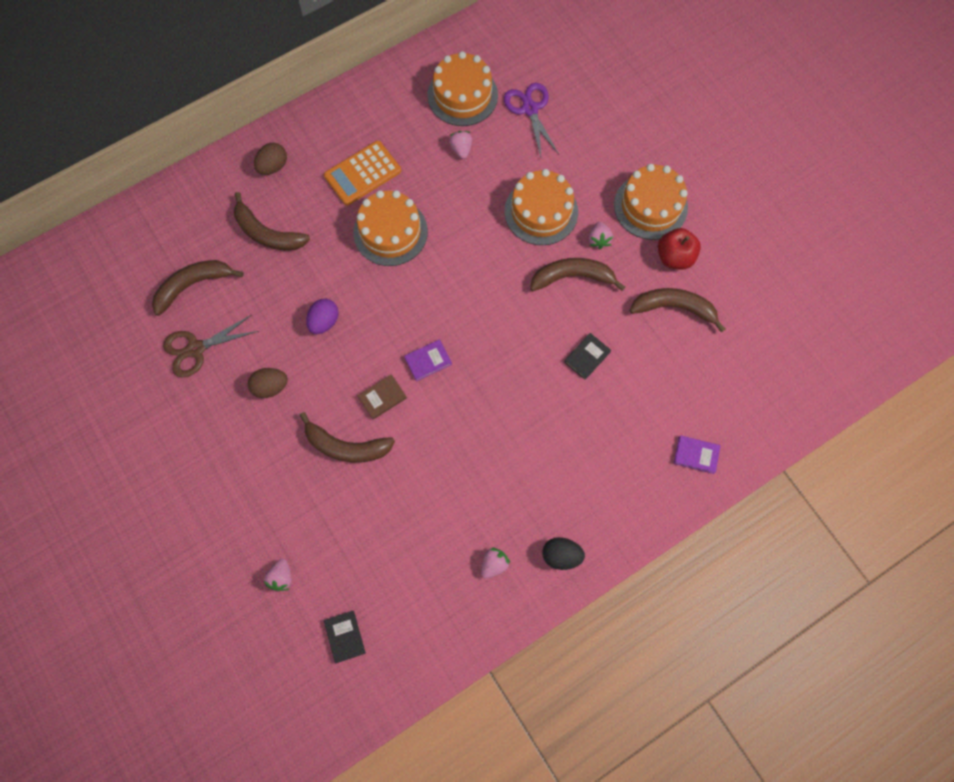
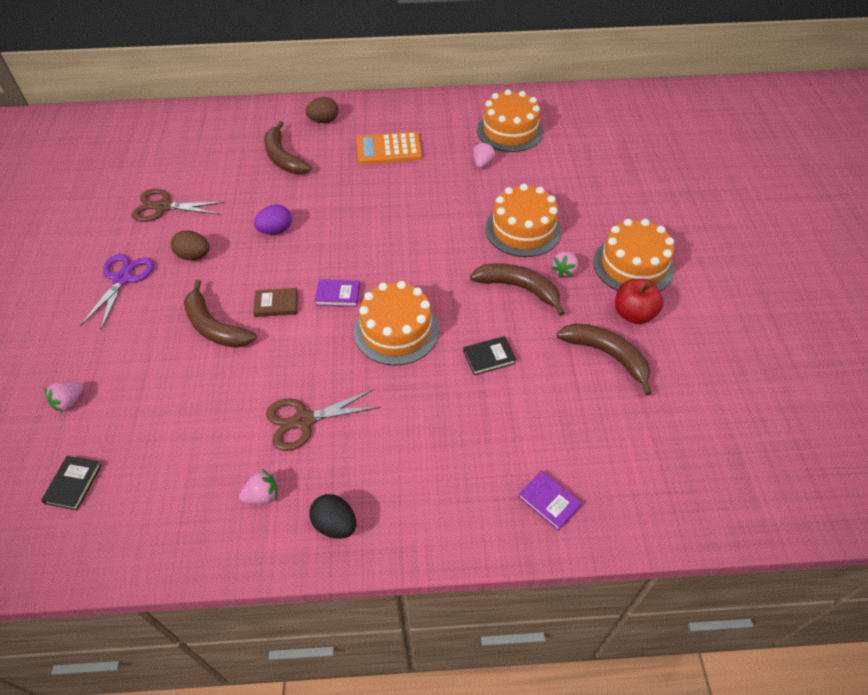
camera: 30 degrees right, 20 degrees down
(193, 285) = (199, 167): brown banana -> none
(390, 232) = (380, 193): orange cake -> orange cake (396, 330)
(482, 489) = (304, 421): none -> brown scissors
(530, 109) = (562, 158): purple scissors -> purple scissors (123, 279)

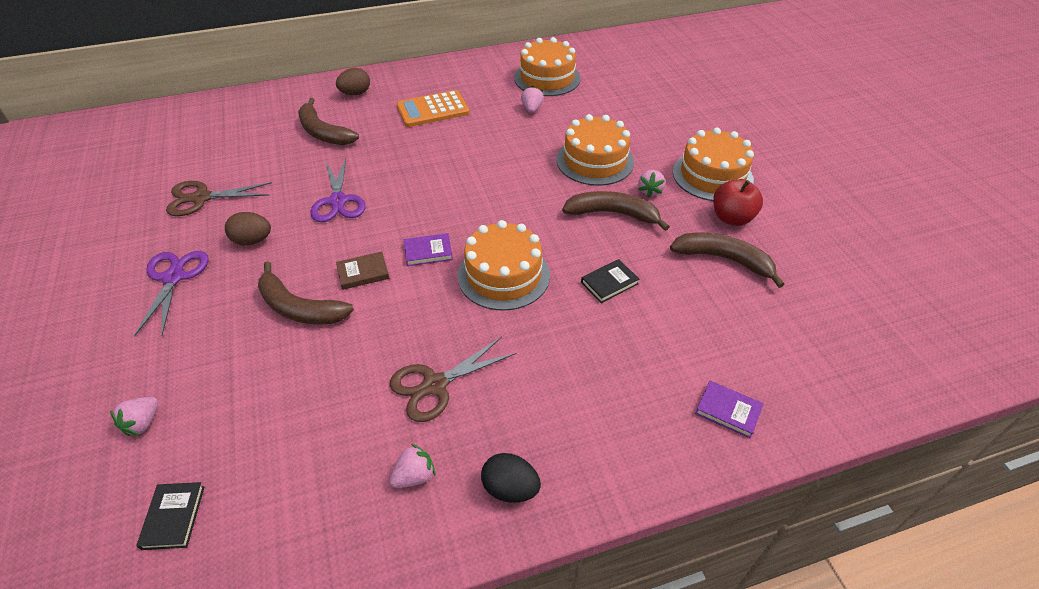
camera: 15 degrees left, 5 degrees down
(276, 230) = (338, 201): purple egg -> purple scissors

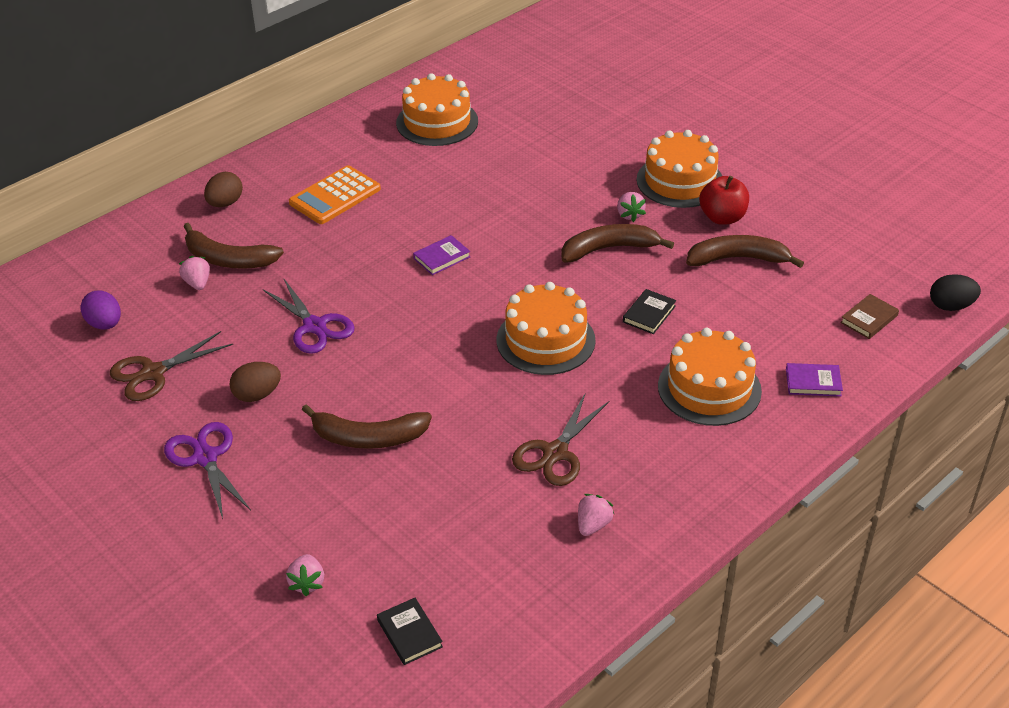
camera: 25 degrees left, 5 degrees down
(205, 152) = (105, 324): none -> purple egg
(363, 273) = (404, 385): brown book -> brown book (869, 319)
(428, 252) = (454, 344): purple book -> purple book (442, 258)
(510, 488) = (678, 502): black egg -> black egg (950, 306)
(532, 109) = (447, 163): pink strawberry -> pink strawberry (197, 283)
(595, 161) = (555, 201): orange cake -> orange cake (709, 388)

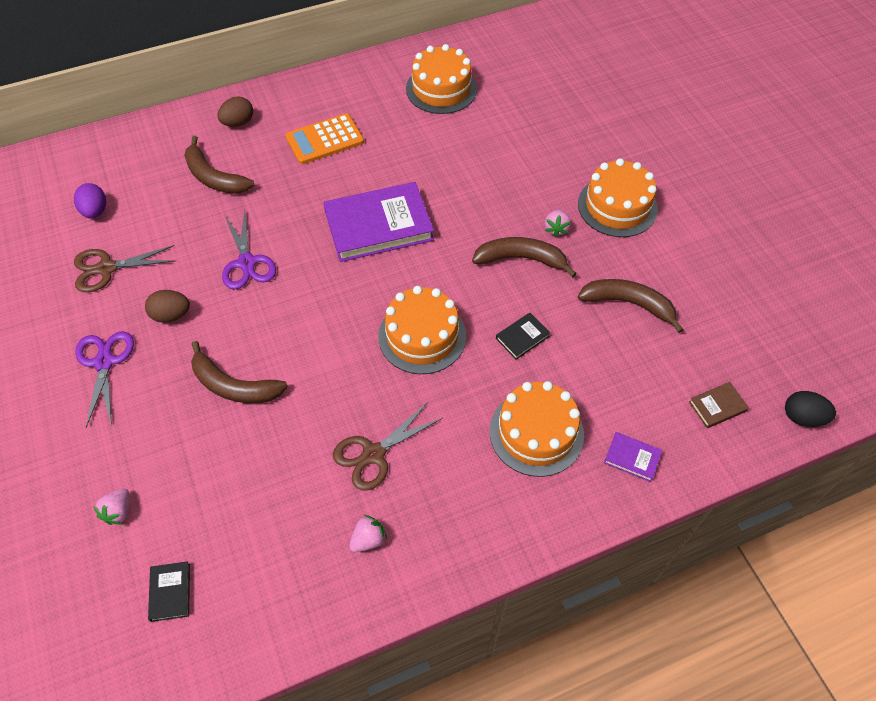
camera: 20 degrees right, 15 degrees up
(197, 283) = (180, 193): pink strawberry -> none
(442, 258) = (378, 226): purple book -> purple book, size x2.34
(722, 217) = (636, 256): red apple -> none

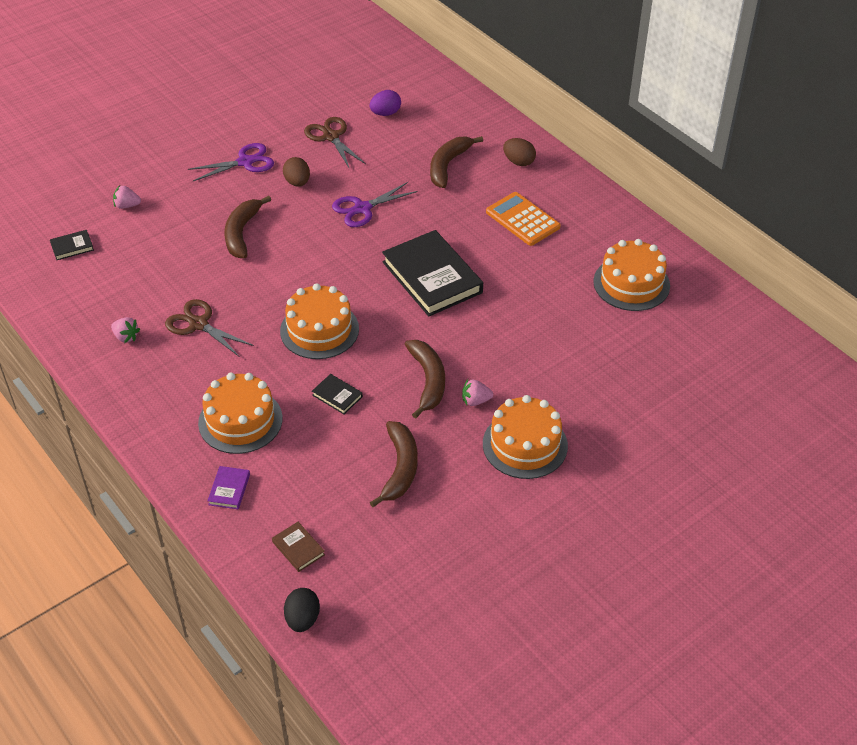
camera: 75 degrees right, 10 degrees down
(378, 226) = (432, 277): purple book -> black book

